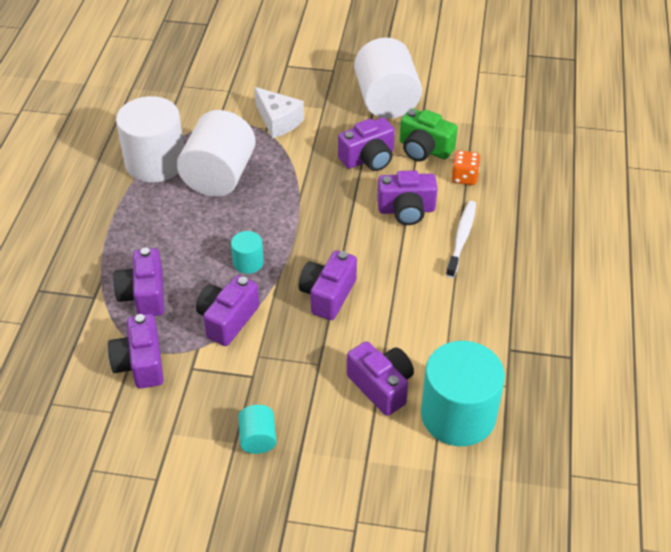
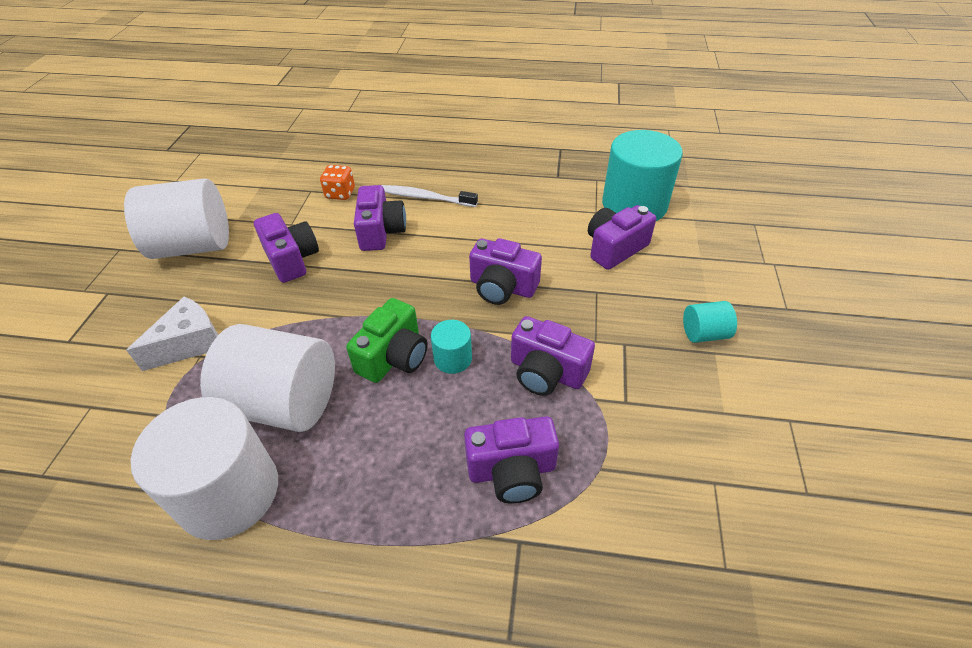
camera: 90 degrees left, 0 degrees up
(140, 364) = (631, 459): purple camera -> none
(424, 149) = (289, 218): green camera -> green camera (394, 357)

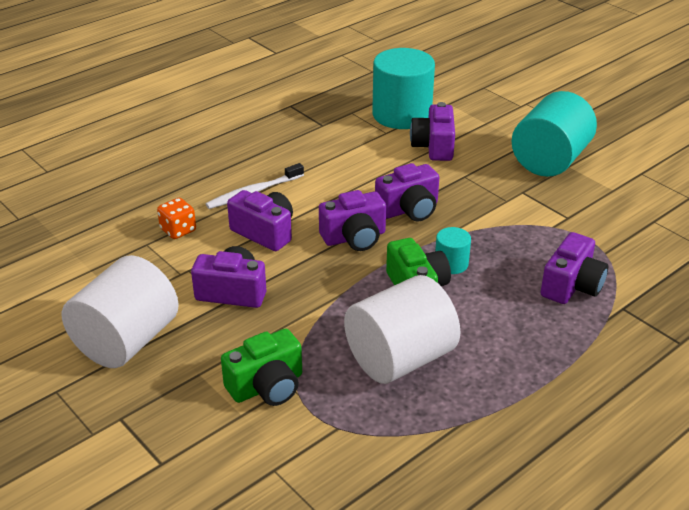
camera: 50 degrees left, 10 degrees down
(190, 343) = (267, 386): white cheese -> green camera
(229, 492) = (457, 417): white cylinder -> none
(546, 372) = (510, 233): purple camera -> purple camera (354, 237)
(704, 334) = (550, 160): turquoise cylinder -> turquoise cylinder, size x2.16

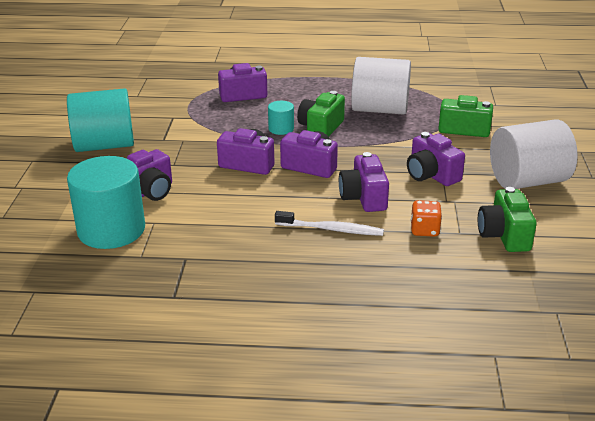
camera: 135 degrees left, 5 degrees down
(104, 261) = (504, 235): none -> green camera

